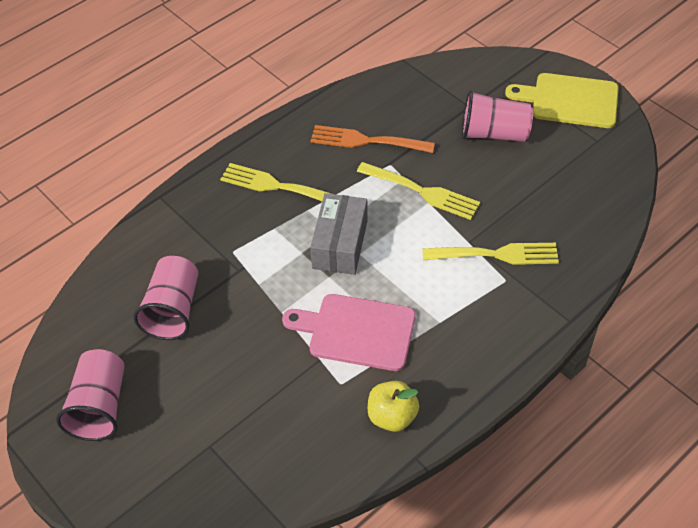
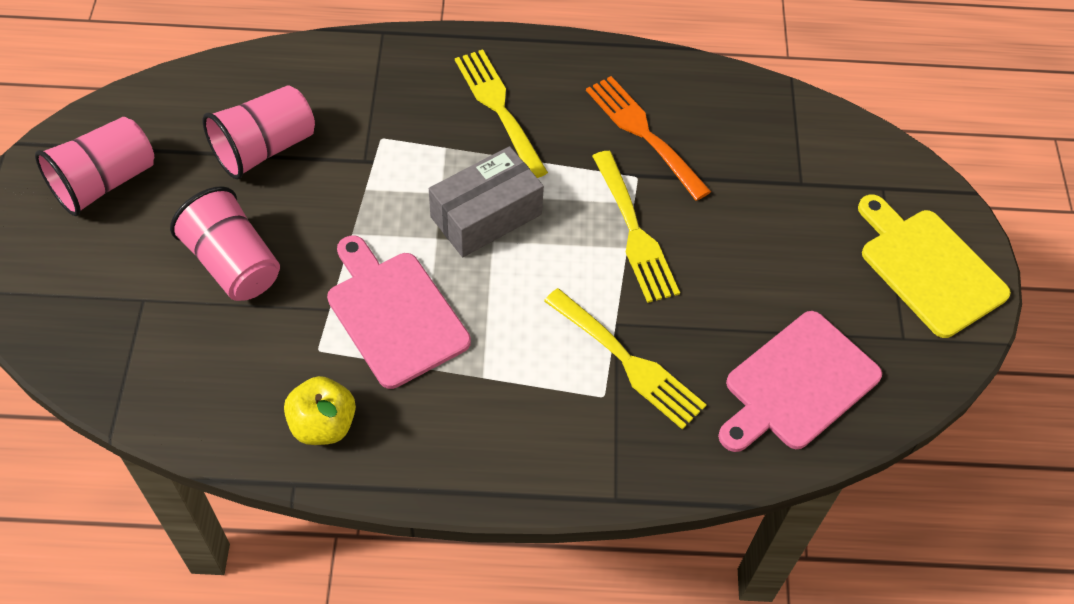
camera: 40 degrees right, 5 degrees up
(493, 133) = (790, 234): pink cup -> pink cup (233, 264)
(580, 199) = (797, 384): none -> pink cutting board

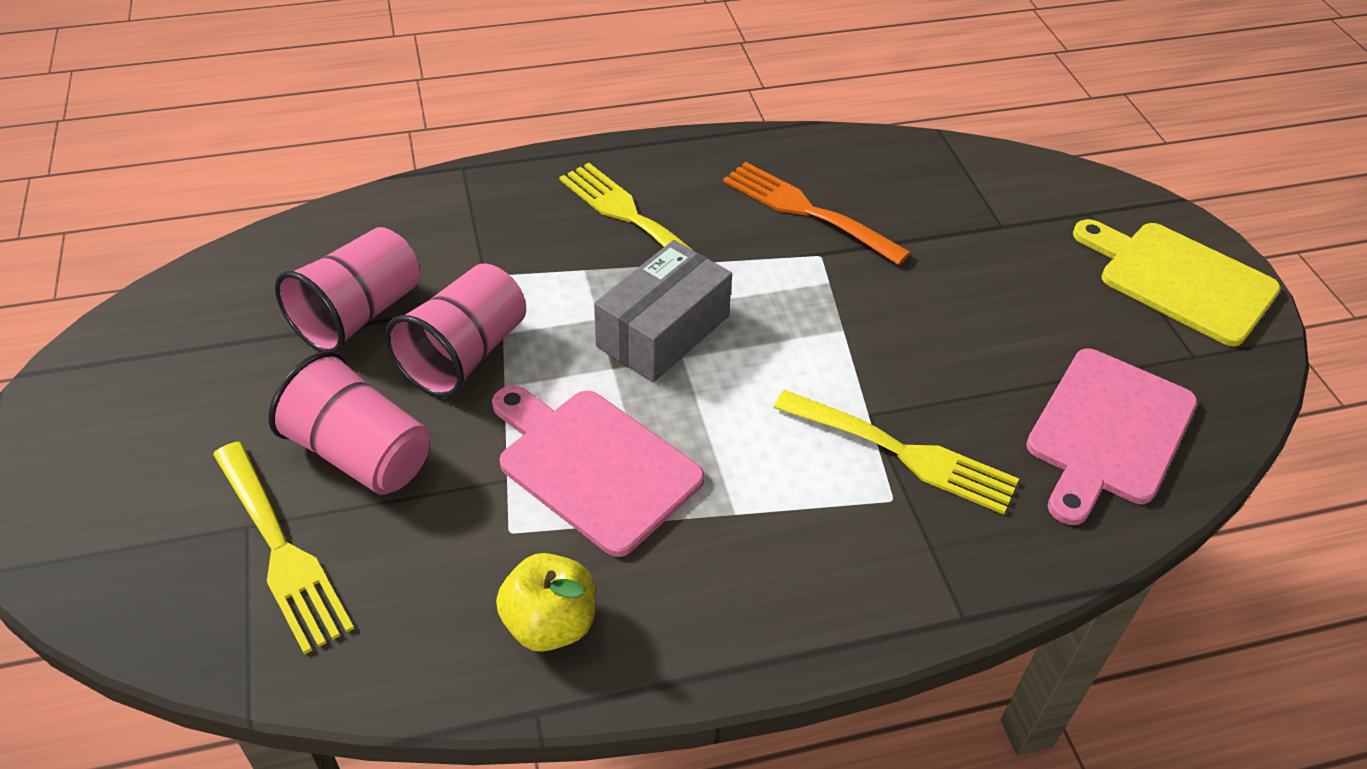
camera: 15 degrees left, 10 degrees down
(105, 182) = (154, 396): pink cup -> pink cup (465, 354)
(634, 232) = (844, 312): yellow fork -> yellow fork (281, 550)

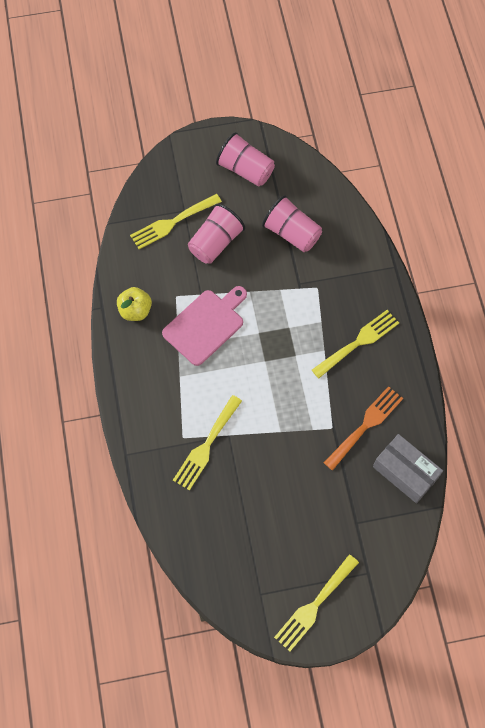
camera: 95 degrees right, 20 degrees up
(465, 354) = (267, 275): pink cup -> pink cup (245, 170)
(663, 331) = (280, 353): grey box -> grey box (405, 472)
(1108, 431) = (214, 537): pink cutting board -> none
(1180, 280) = (314, 605): yellow cutting board -> yellow fork

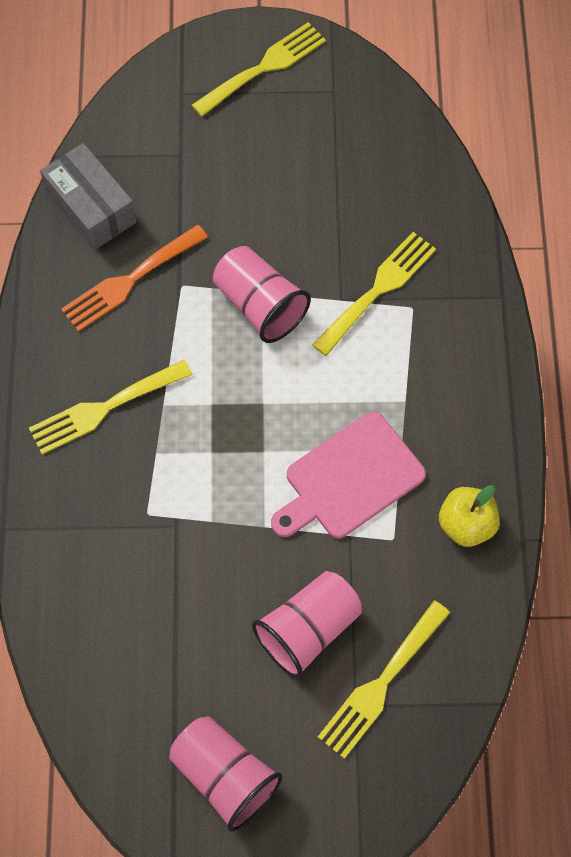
camera: 170 degrees left, 0 degrees up
(172, 223) = (381, 684): yellow fork -> yellow fork turned 150 degrees clockwise
(292, 233) = (167, 624): pink cup -> pink cup (260, 305)

